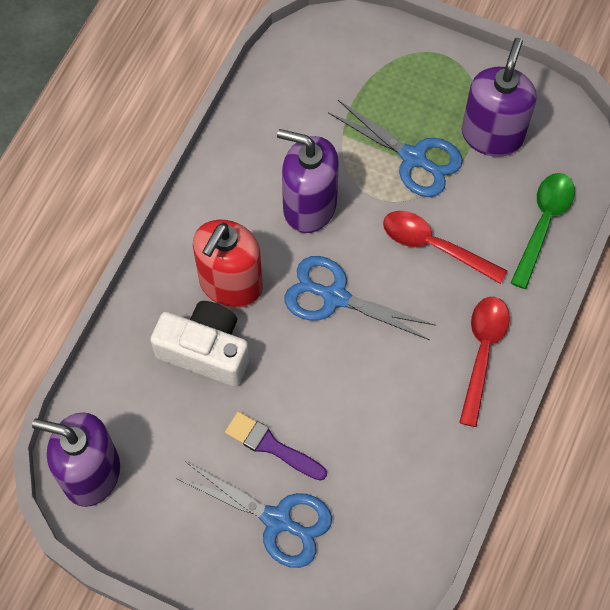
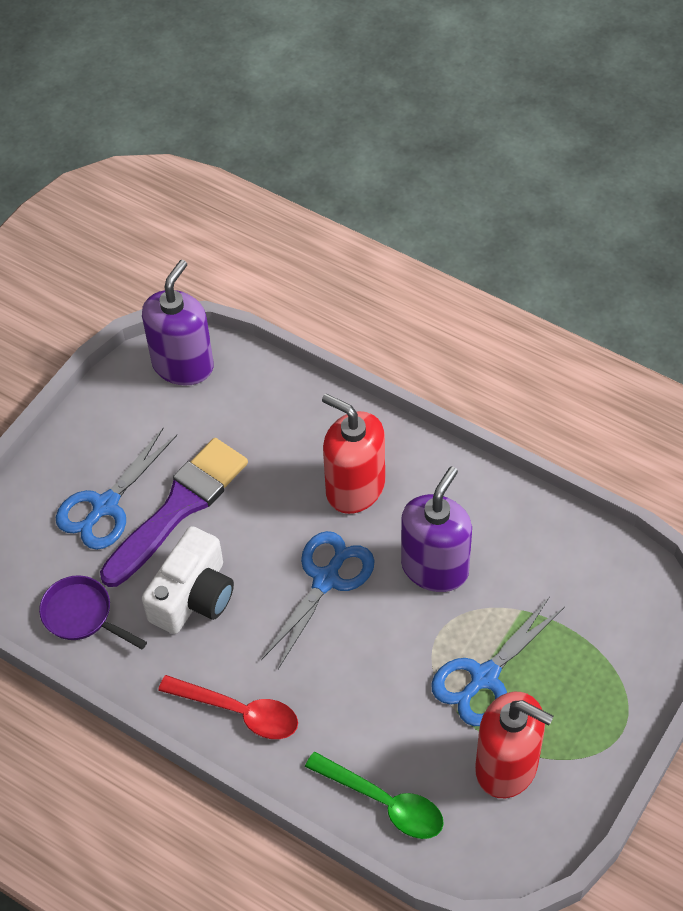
camera: 100 degrees right, 10 degrees down
(205, 351) = (286, 461): white camera -> white camera (193, 596)
(271, 446) = (178, 508): purple brush -> purple brush, size x1.78
(406, 517) = (82, 615): none -> purple pan
(434, 246) = (371, 683): red spoon -> none
(492, 135) = (507, 766): purple soap dispenser -> red soap dispenser

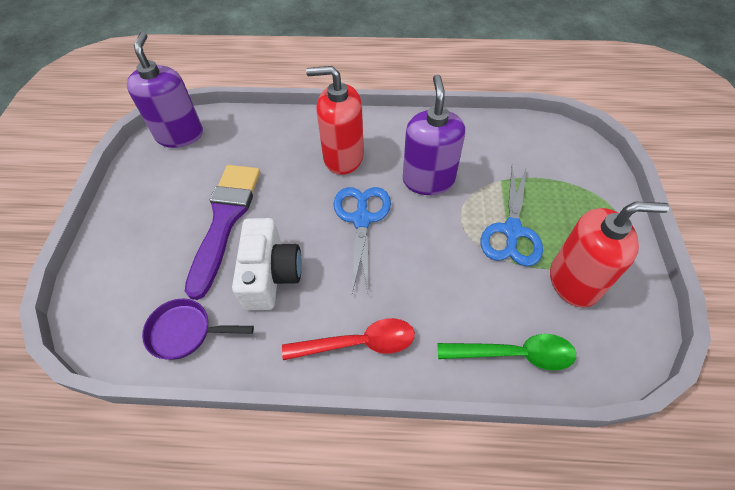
camera: 30 degrees left, 0 degrees up
(105, 506) = (166, 243): blue scissors -> none

